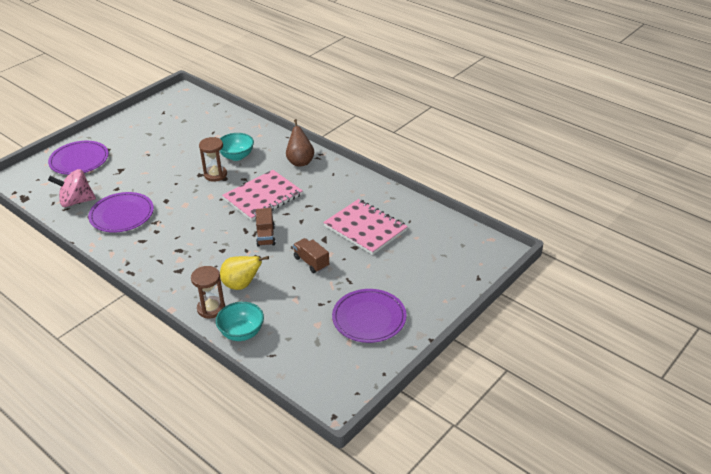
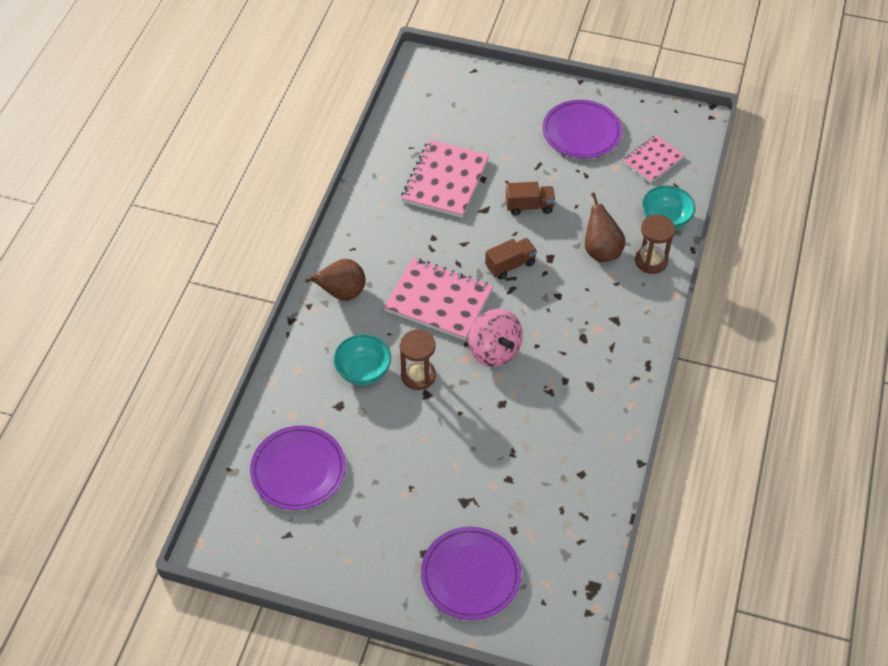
camera: 115 degrees left, 15 degrees up
(76, 201) = (562, 512): pink spinning top -> pink spinning top (494, 351)
(122, 215) = (557, 437): purple plate -> purple plate (298, 470)
(241, 285) = (601, 251): yellow pear -> brown pear
(309, 351) = (652, 160): none -> pink notebook
(311, 262) = (529, 206): brown truck -> brown truck turned 120 degrees counterclockwise

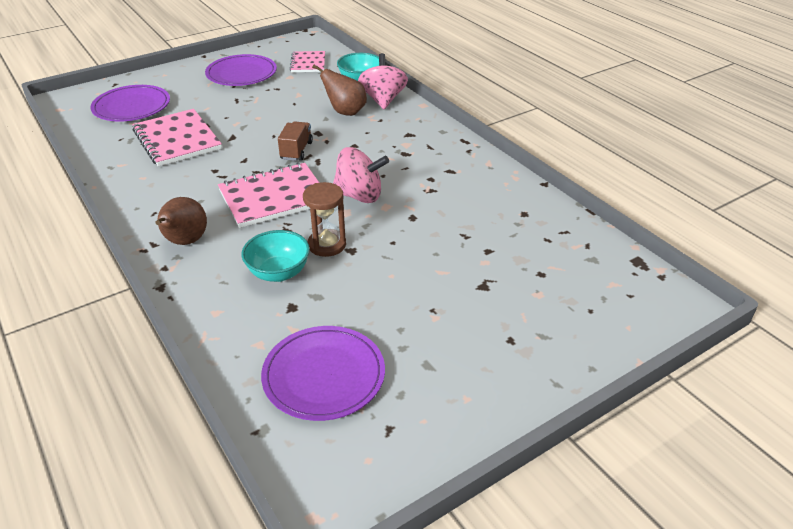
camera: 50 degrees left, 15 degrees down
(470, 575) = (563, 323): purple plate -> purple plate (132, 107)
(529, 206) = (262, 119): brown truck -> none
(651, 261) = (383, 100): brown hourglass -> pink spinning top

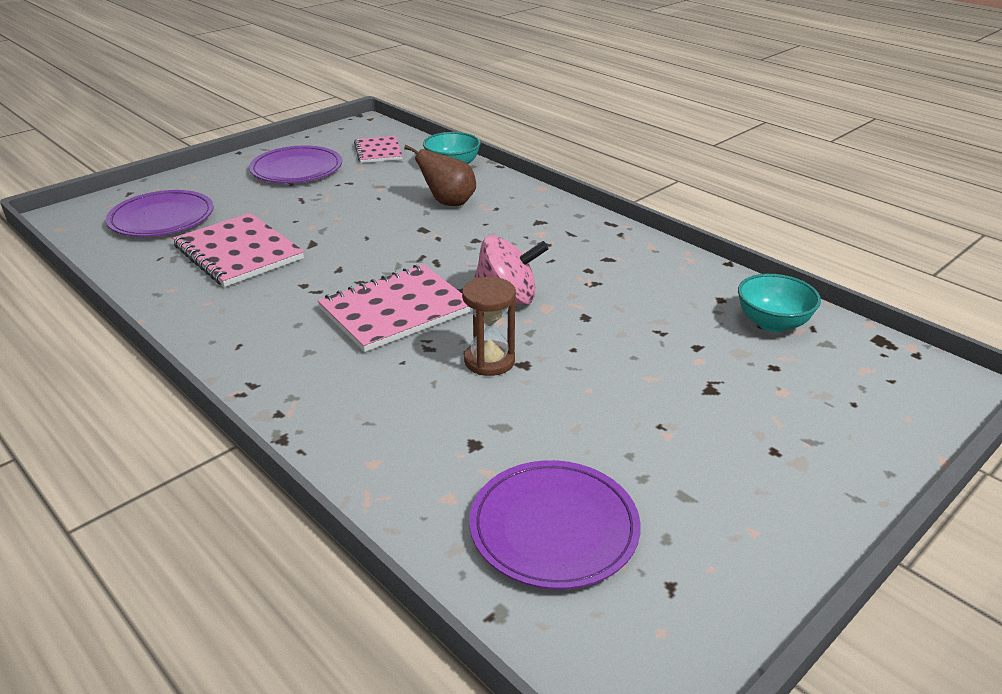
camera: 10 degrees left, 5 degrees down
(185, 242) = (295, 377): brown pear -> none
(278, 273) = (439, 403): turquoise bowl -> turquoise bowl (772, 323)
(296, 151) = (403, 252): brown truck -> none
(383, 100) = (490, 185): pink spinning top -> none

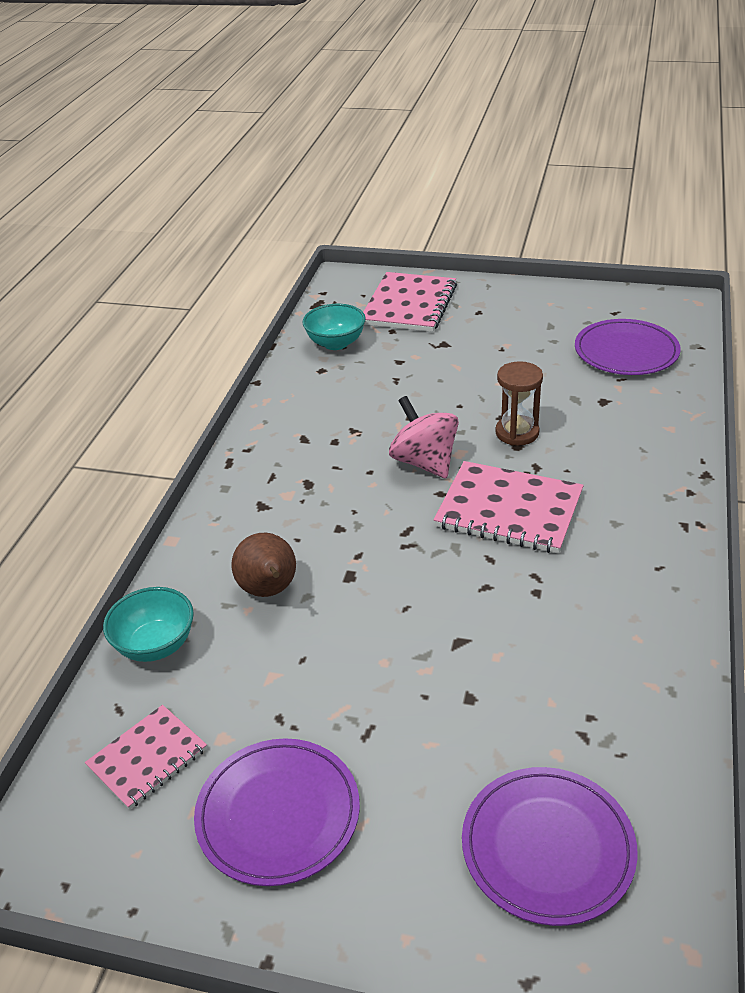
camera: 120 degrees left, 5 degrees up
(238, 253) = (538, 689): pink notebook -> pink notebook (409, 305)

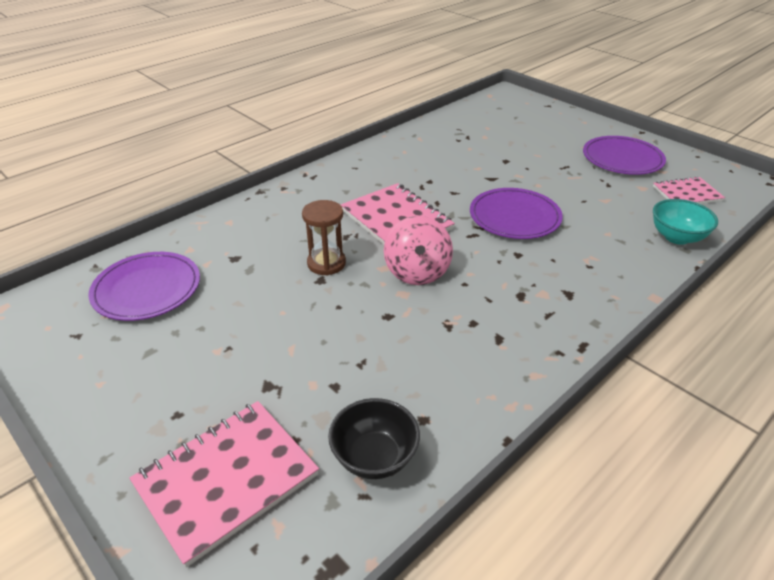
camera: 150 degrees left, 0 degrees up
(269, 591) = (589, 237): brown pear -> none
(336, 343) = (374, 457): turquoise bowl -> black bowl
(547, 847) = (514, 121): purple plate -> purple plate (514, 217)

